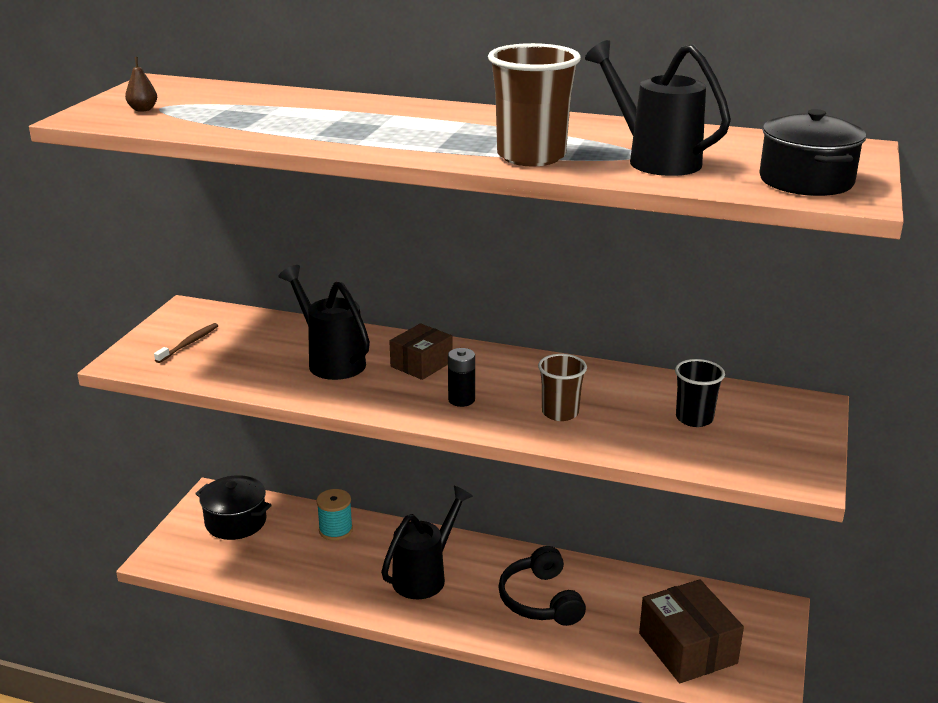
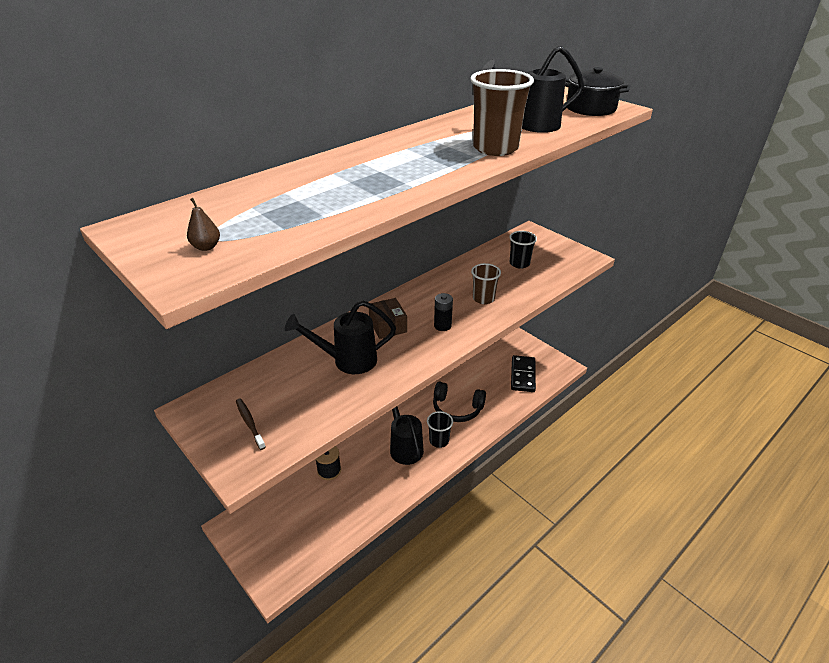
camera: 60 degrees left, 10 degrees up
(236, 522) = (274, 521): black pot -> none
(335, 530) = (329, 470): turquoise spool -> black spool
(462, 604) = (439, 440): none -> black cup
(687, 648) = (523, 375): brown box -> black domino

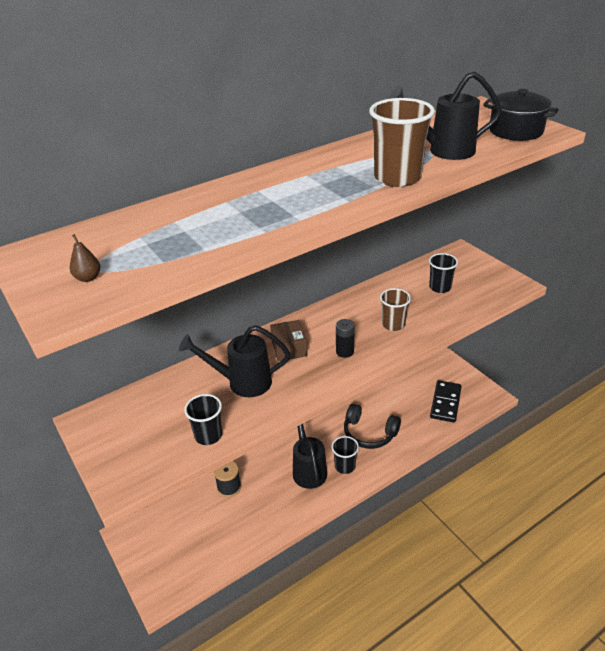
camera: 10 degrees right, 0 degrees up
(250, 423) = (137, 439): brown toothbrush -> none
(323, 413) = (208, 435): none -> black cup

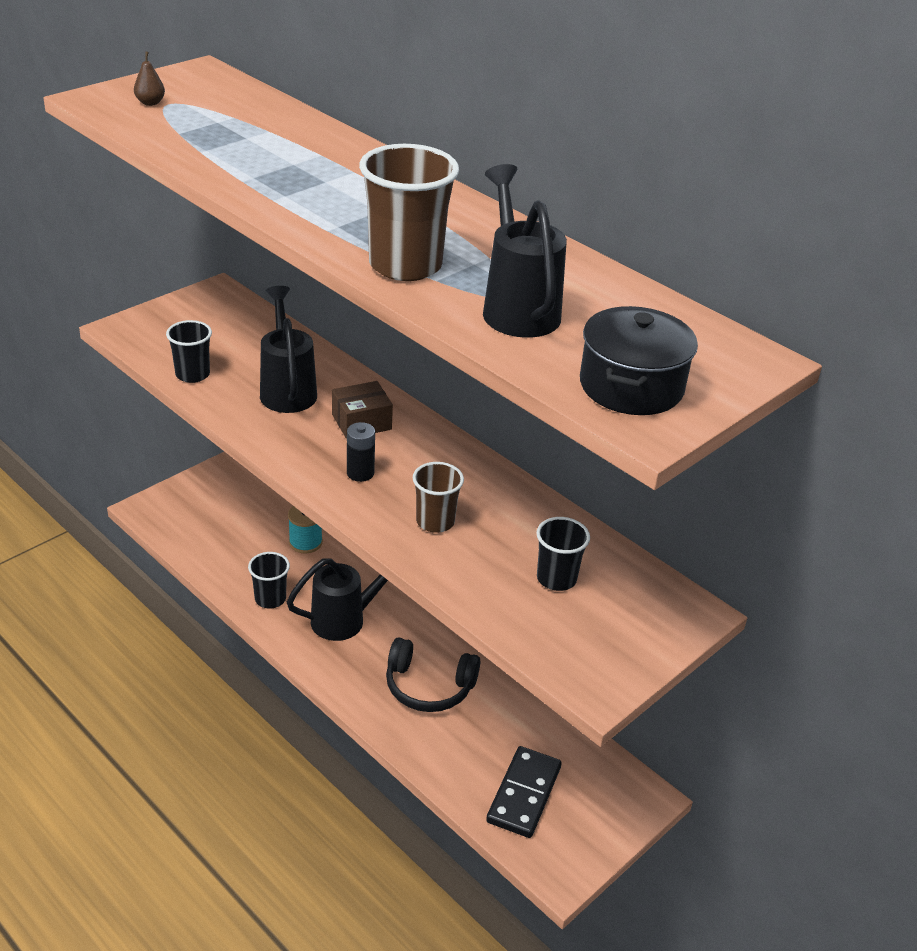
camera: 75 degrees right, 0 degrees up
(229, 487) = (305, 542): black spool -> turquoise spool
(345, 466) = (356, 660): black cup -> black cup (270, 599)
(369, 433) = (428, 686): black headphones -> black headphones turned 90 degrees counterclockwise
(445, 403) = (524, 794): black domino -> black domino turned 75 degrees counterclockwise

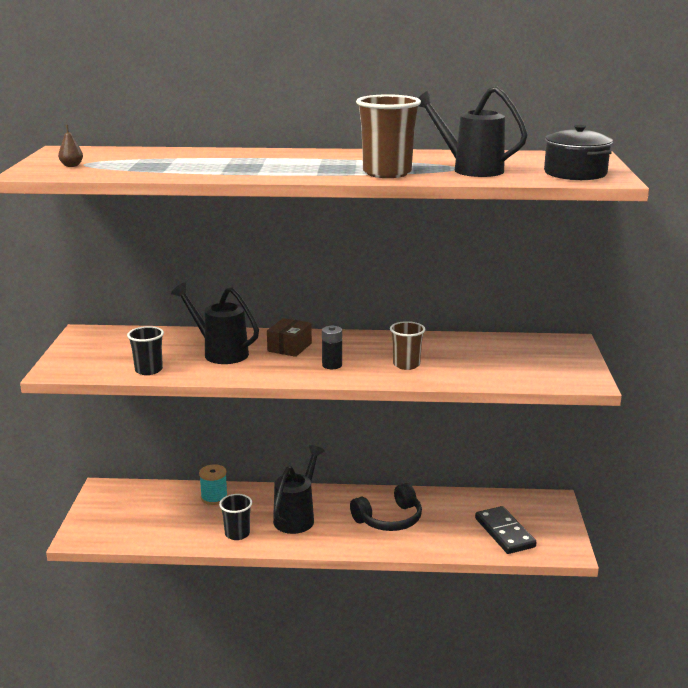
camera: 40 degrees left, 15 degrees down
(556, 578) = (499, 357): black cup -> none

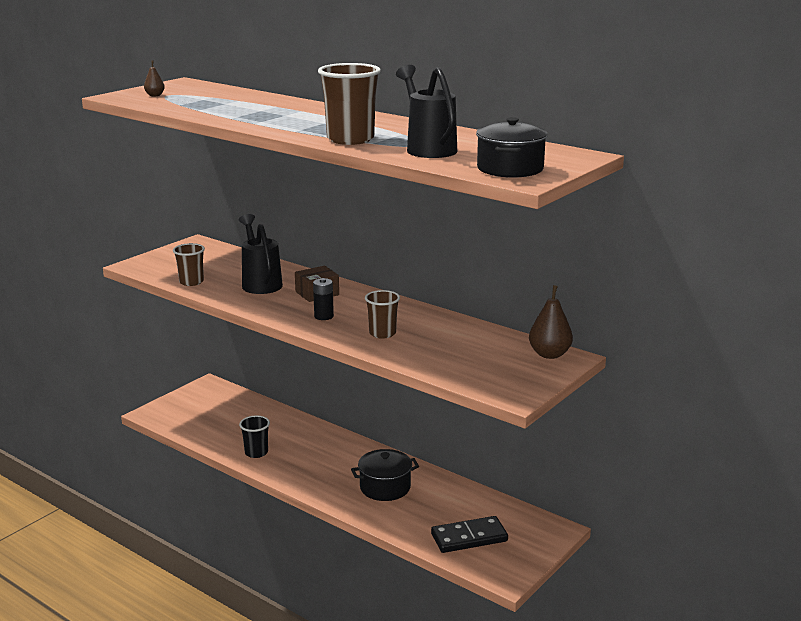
camera: 35 degrees right, 0 degrees up
(148, 370) = (191, 282): black cup -> brown cup
(214, 497) = (274, 419): turquoise spool -> none
(297, 517) = (316, 457): black watering can -> none
(389, 519) = (385, 487): black headphones -> black pot
(504, 533) = (469, 538): black domino -> black domino turned 60 degrees clockwise
(554, 343) = (549, 354): none -> brown pear

